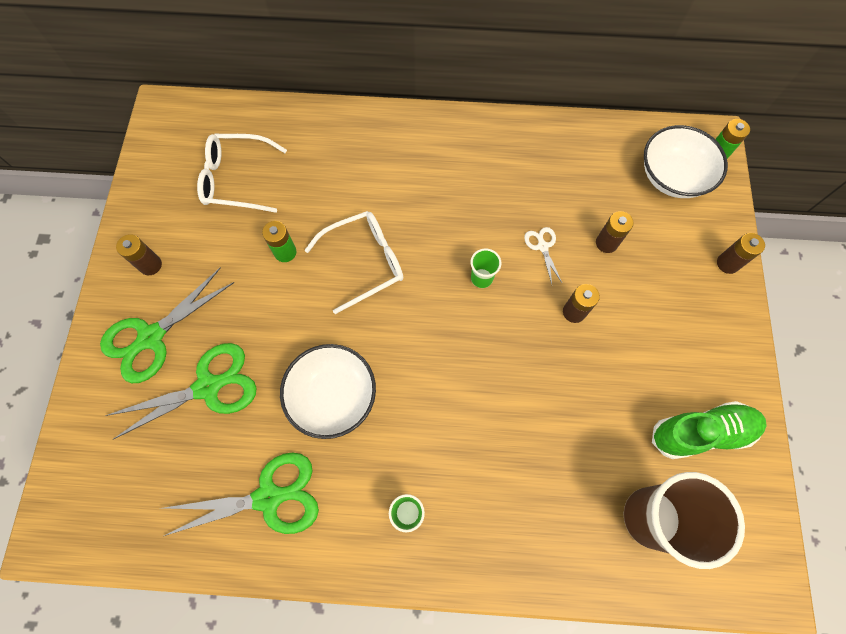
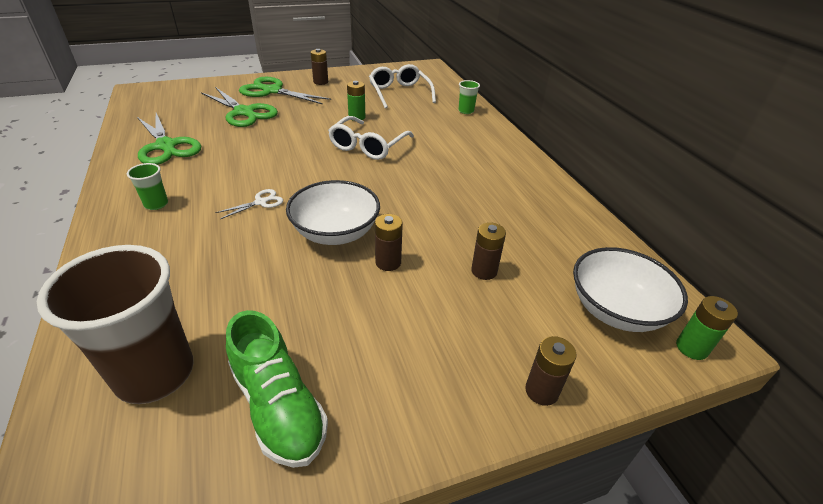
camera: 65 degrees right, 30 degrees down
(333, 397) = (250, 154): white bowl -> white bowl (335, 232)
(364, 262) = (368, 146): white glasses -> white glasses turned 75 degrees clockwise
(481, 278) = (389, 200): green cup -> green cup (466, 111)
(542, 246) = (447, 228): white scissors -> white scissors (261, 202)

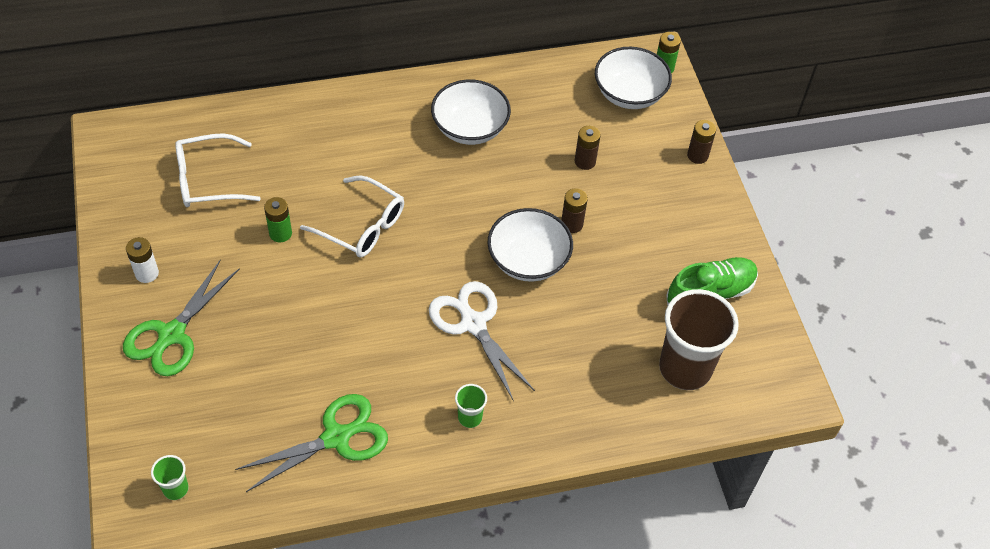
camera: 85 degrees left, 15 degrees up
(244, 112) = (245, 363): green scissors -> none
(261, 202) = (473, 324): white scissors -> white scissors, size x2.09
(320, 82) = (147, 273): brown battery -> white battery
(466, 111) = (280, 117): green cup -> green cup (175, 489)
(496, 192) = (470, 128): none -> white bowl

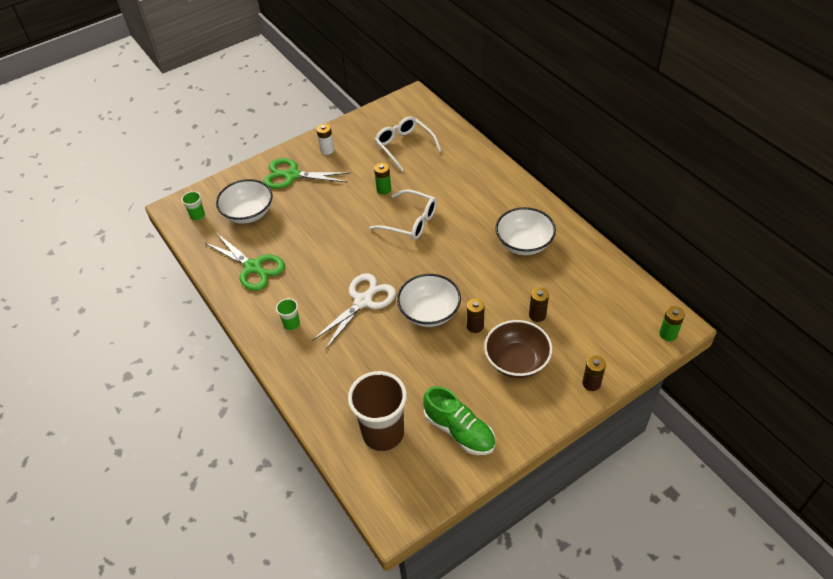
camera: 75 degrees right, 5 degrees down
(361, 225) = (410, 221): white glasses -> white glasses turned 75 degrees counterclockwise
(629, 94) = (623, 321): white bowl -> white bowl (248, 213)
(639, 206) = (516, 361): none -> brown bowl

